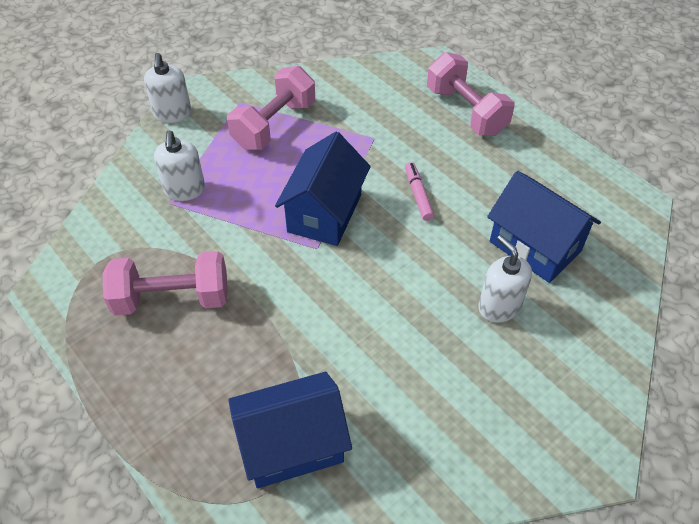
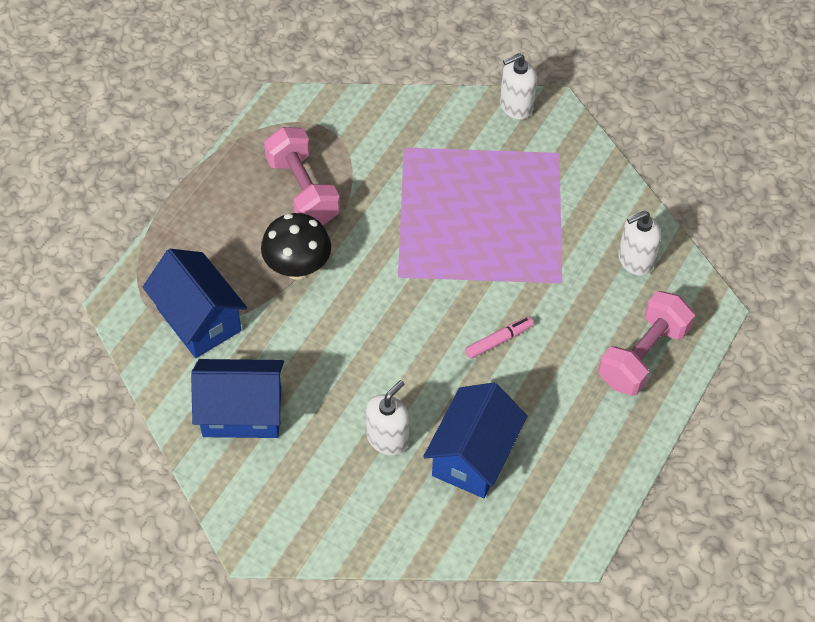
camera: 70 degrees right, 5 degrees up
(185, 190) = (424, 153): white soap dispenser -> white soap dispenser (635, 260)
(267, 329) = (298, 267): none -> black mushroom
(274, 125) = (539, 192): pink dumbbell -> none
(324, 213) = (442, 270): blue house -> blue house (242, 412)

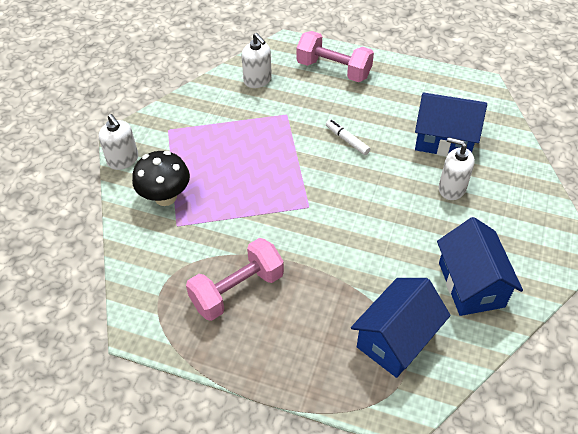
camera: 100 degrees left, 5 degrees down
(298, 267) = (320, 276): black mushroom -> black mushroom (165, 197)
(498, 340) = (347, 140): pink marker -> white marker

